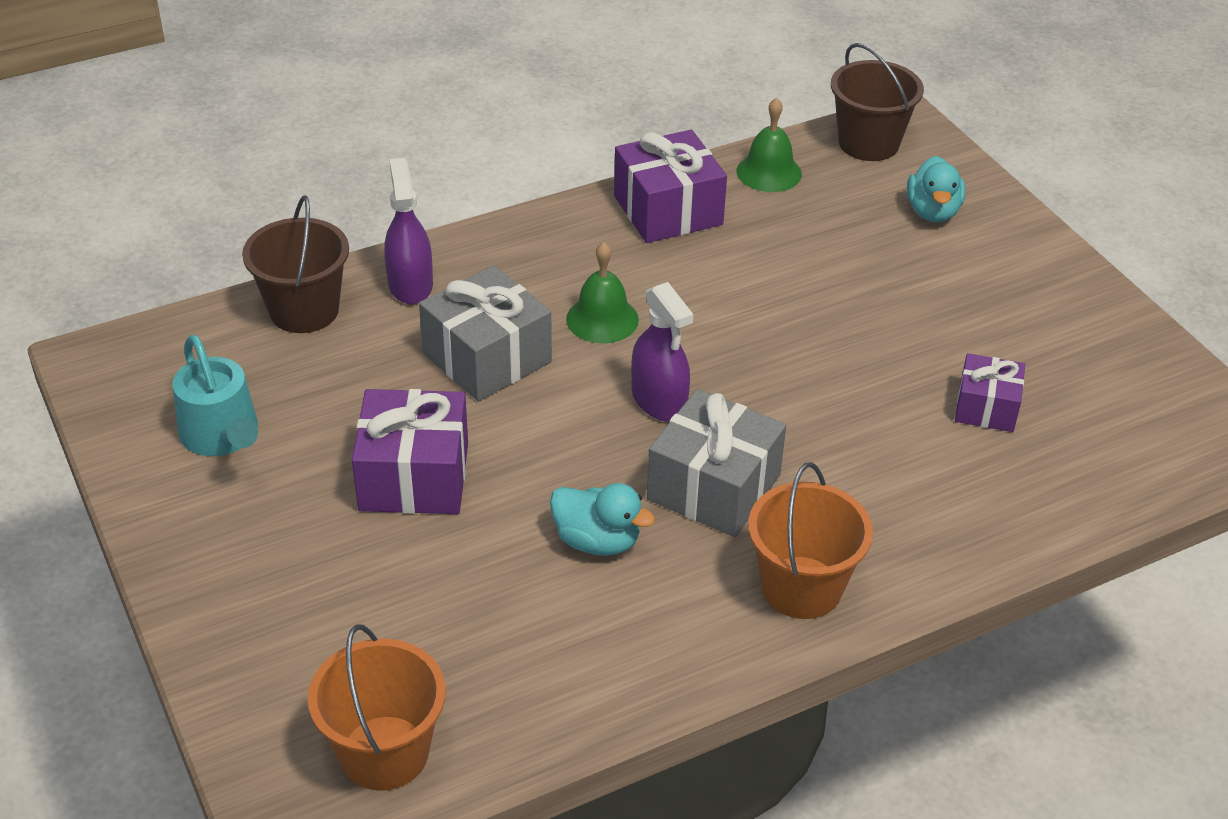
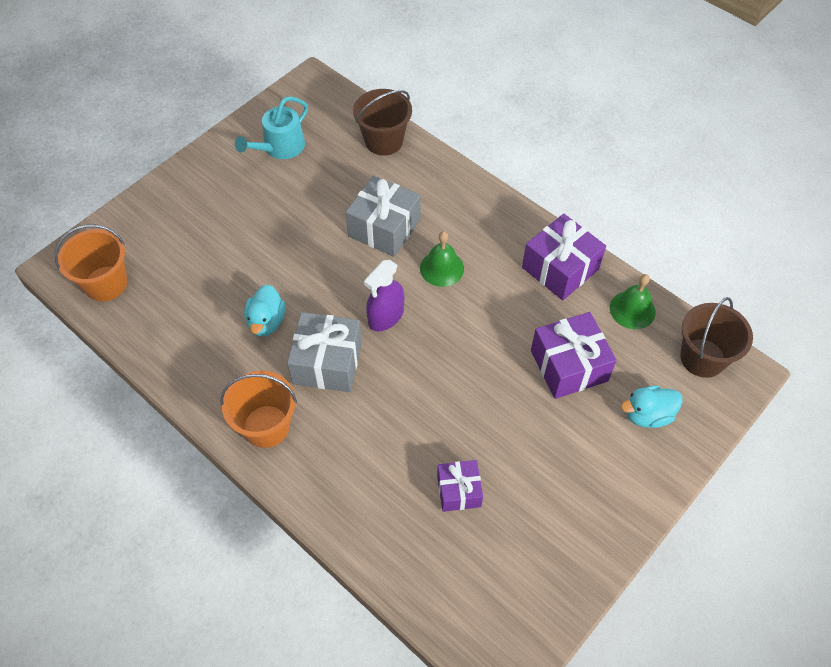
camera: 70 degrees right, 15 degrees up
(410, 285) = (426, 175): purple spray bottle -> none
(414, 476) = (282, 230): purple gift -> purple gift (569, 365)

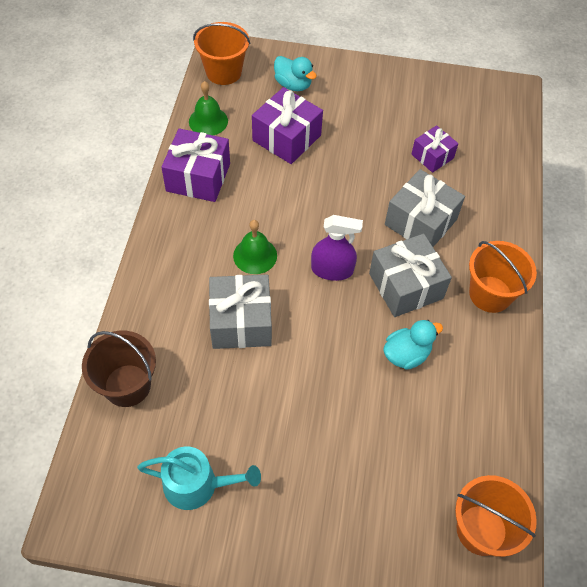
camera: 125 degrees left, 0 degrees up
(384, 421) = (420, 222): none -> grey gift
(702, 358) = (223, 72): brown bucket -> orange bucket

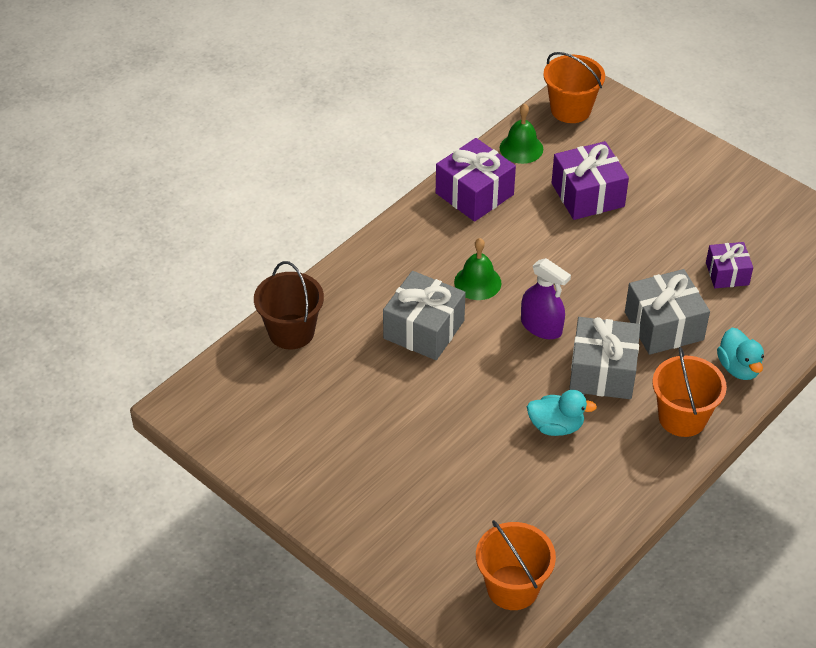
camera: 35 degrees right, 10 degrees down
(197, 484) = (296, 431): turquoise watering can -> none
(293, 85) = (633, 149): turquoise duck -> turquoise duck (738, 368)

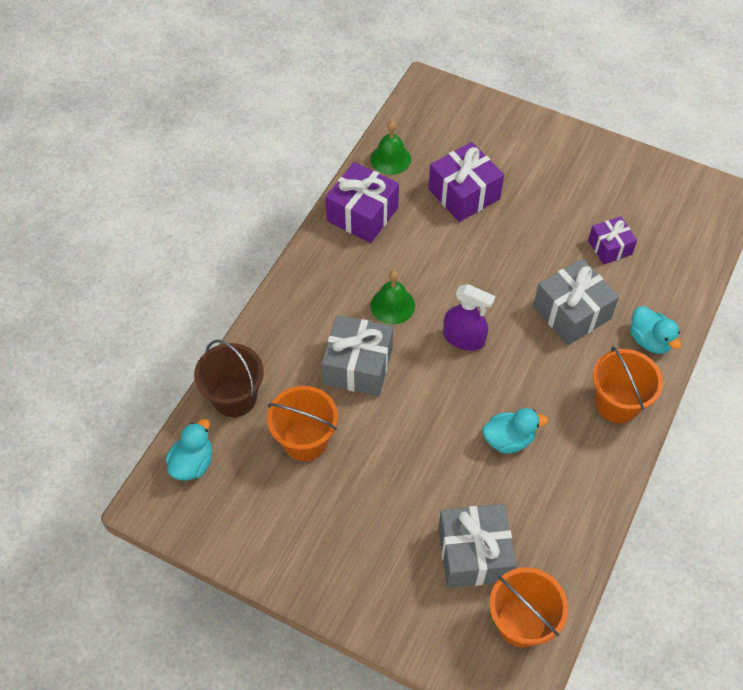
camera: 15 degrees left, 10 degrees up
(232, 380) = (193, 463): none -> turquoise duck
(570, 109) = (422, 111): orange bucket -> orange bucket (305, 440)
(602, 372) = (532, 373): grey gift -> grey gift (474, 554)

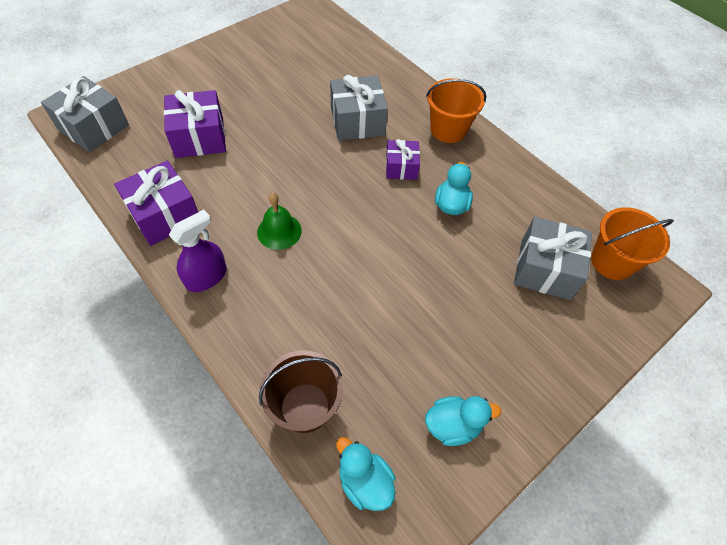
camera: 70 degrees left, 0 degrees up
(305, 440) = (385, 357): orange bucket -> none
(358, 366) = (327, 282): grey gift -> grey gift (93, 127)
(390, 159) = (120, 171): green bell -> none
(464, 338) = (342, 195): purple spray bottle -> purple spray bottle (206, 277)
(610, 247) = (313, 77): purple gift -> purple gift (401, 167)
(649, 340) = (405, 91): turquoise duck -> turquoise duck (453, 425)

